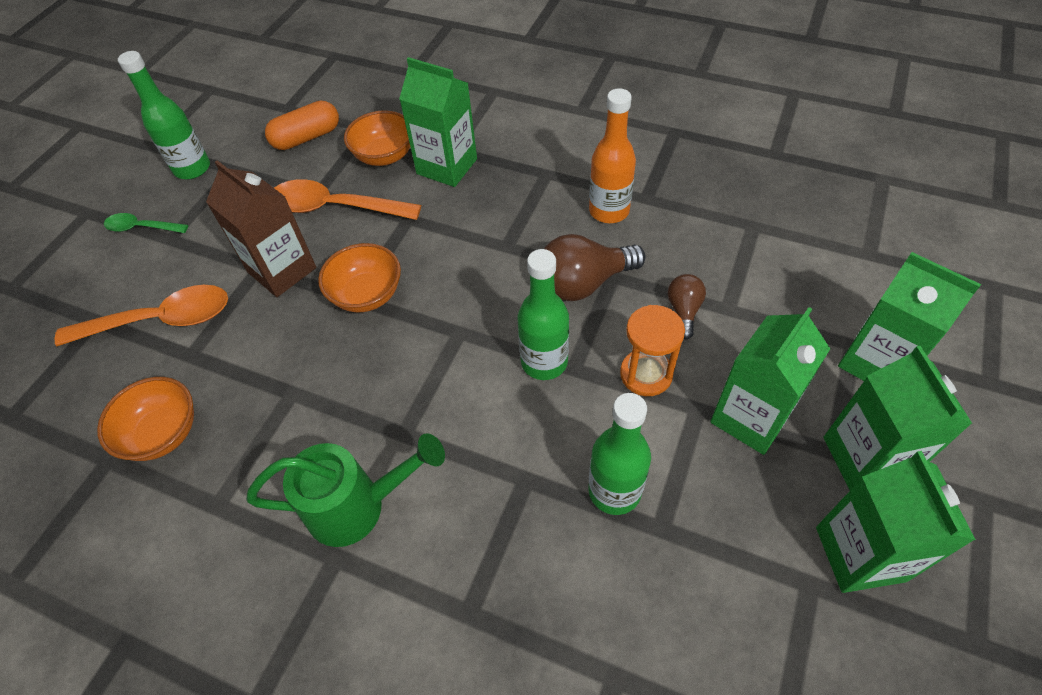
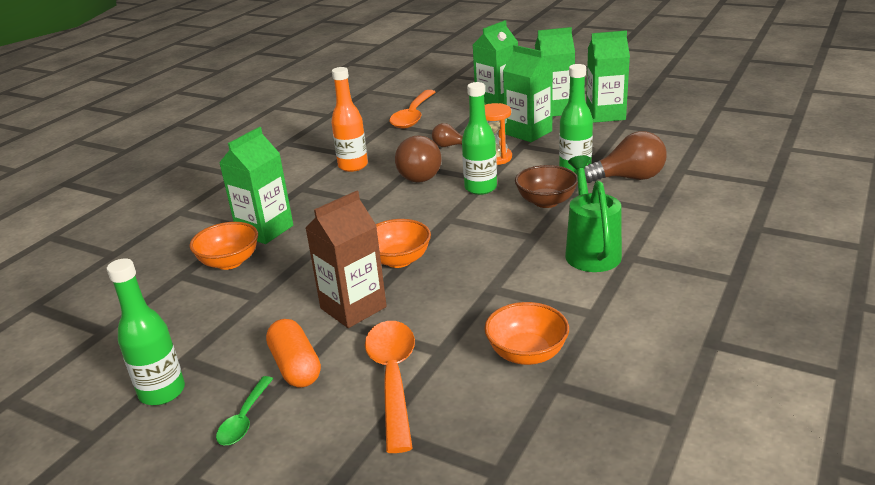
camera: 85 degrees left, 25 degrees down
(307, 137) = (167, 311): orange capsule -> orange capsule (295, 366)
(335, 207) = (285, 284): orange spoon -> orange spoon (413, 116)
(500, 448) = (546, 202): none -> brown bowl
(580, 577) = (628, 178): none -> brown light bulb

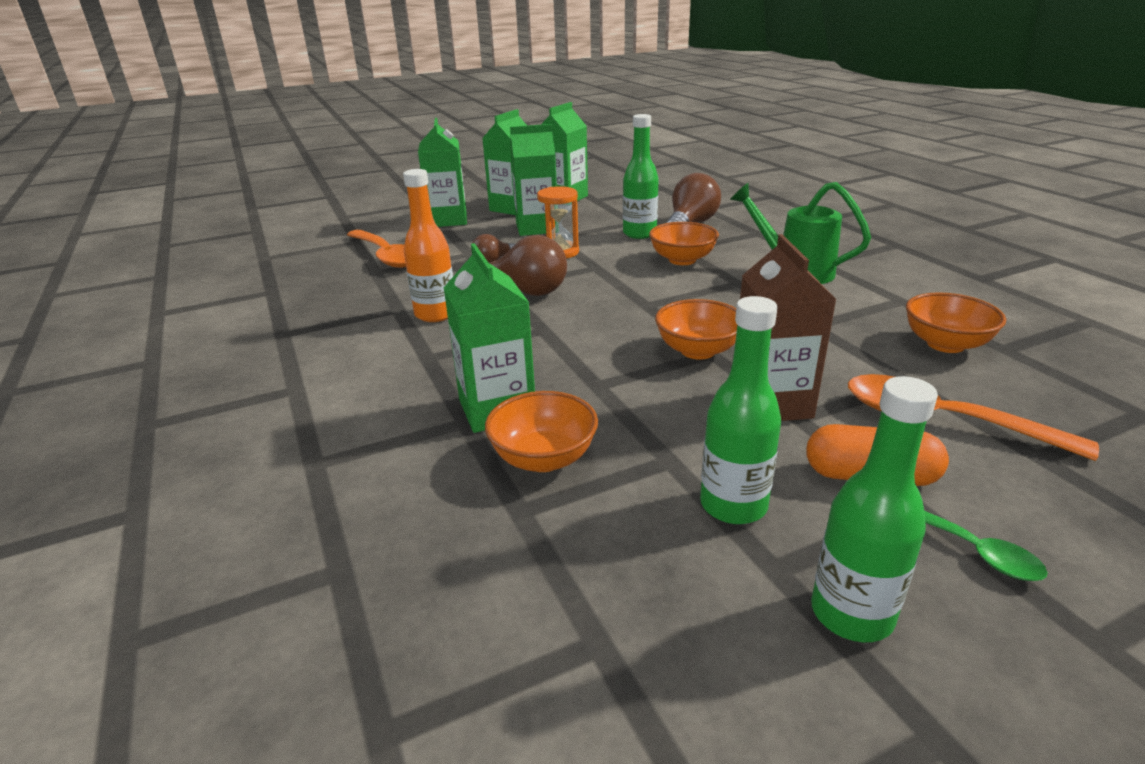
camera: 55 degrees left, 0 degrees up
(480, 188) = (609, 274): green bottle -> green bottle (733, 505)
(546, 202) = (682, 260): brown bowl -> orange bowl

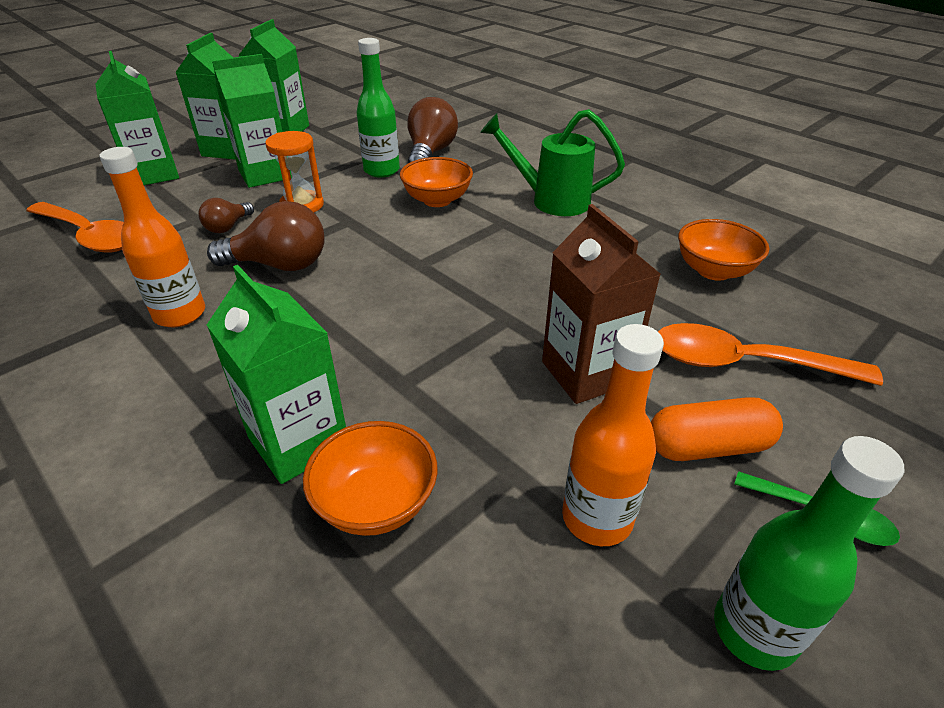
camera: 20 degrees left, 10 degrees up
(698, 350) = (492, 317): orange bowl -> none
(733, 505) = (597, 518): green bottle -> orange bottle

